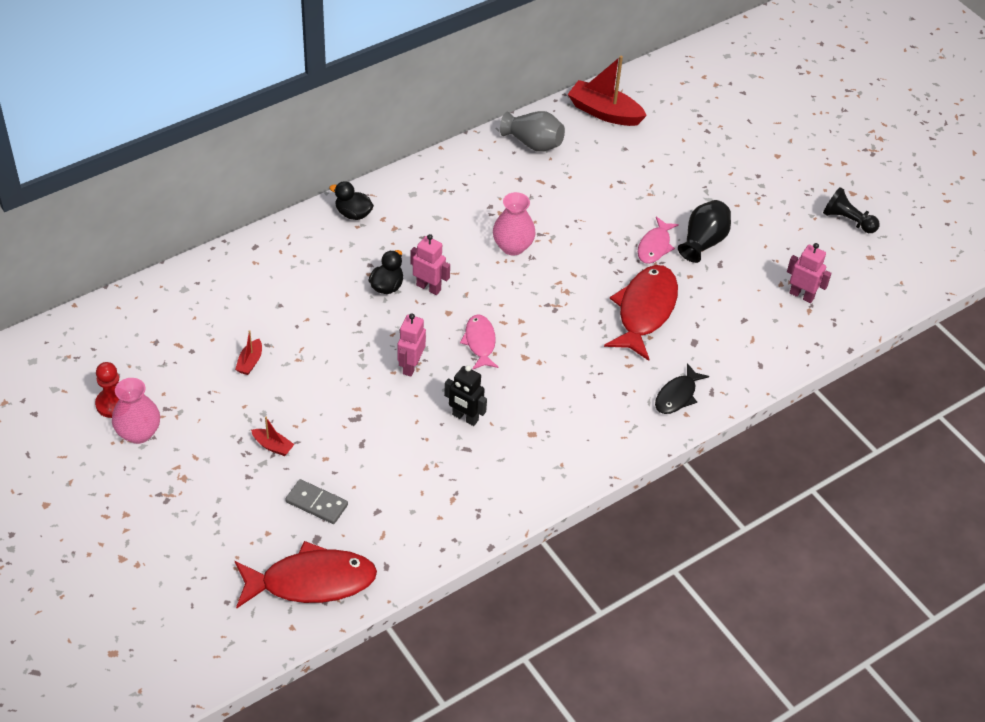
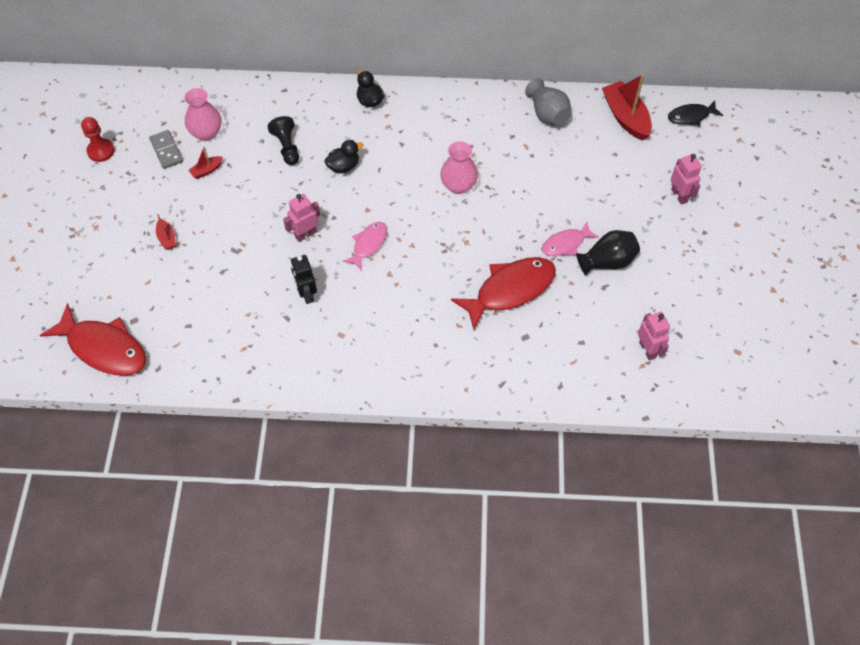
camera: 40 degrees right, 10 degrees up
(139, 433) = (97, 180): pink vase -> pink vase (206, 133)
(316, 503) = (156, 295): grey domino -> grey domino (166, 151)
(428, 287) = (371, 183): pink robot -> pink robot (679, 195)
(677, 395) = (472, 371): black fish -> black fish (691, 116)
(847, 220) = (746, 310): black pawn -> black pawn (287, 147)

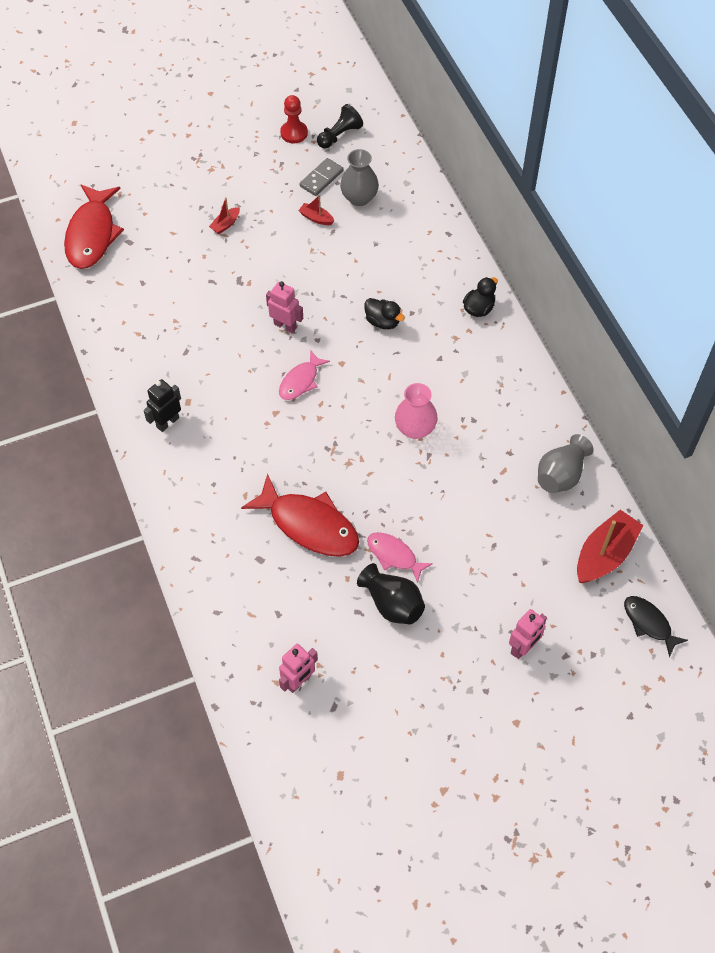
camera: 65 degrees right, 0 degrees up
(206, 133) = (359, 198): pink vase -> grey vase
(287, 147) = (379, 266): black pawn -> black pawn (339, 135)
(306, 294) = (218, 356): black robot -> black robot (167, 422)
(368, 244) = (300, 381): pink fish -> pink fish turned 120 degrees clockwise

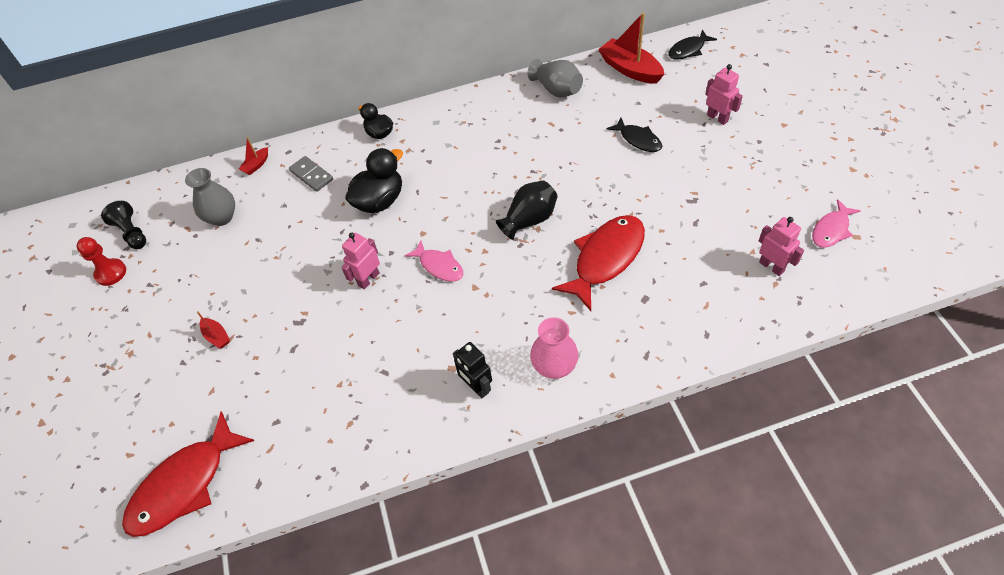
camera: 80 degrees left, 5 degrees down
(92, 234) = (184, 485): red fish -> red fish turned 120 degrees clockwise
(316, 218) = (236, 253): red boat -> red boat (256, 165)
(321, 178) = (184, 248): grey domino -> grey domino (311, 175)
(382, 322) = (379, 201): black duck -> black duck, size x1.62
(392, 604) = (685, 198): black vase -> black vase (529, 220)
(394, 555) = (636, 196): pink fish -> pink fish (831, 230)
(415, 429) = (504, 179): pink vase -> pink vase (554, 366)
(481, 560) = (638, 139): none -> black fish

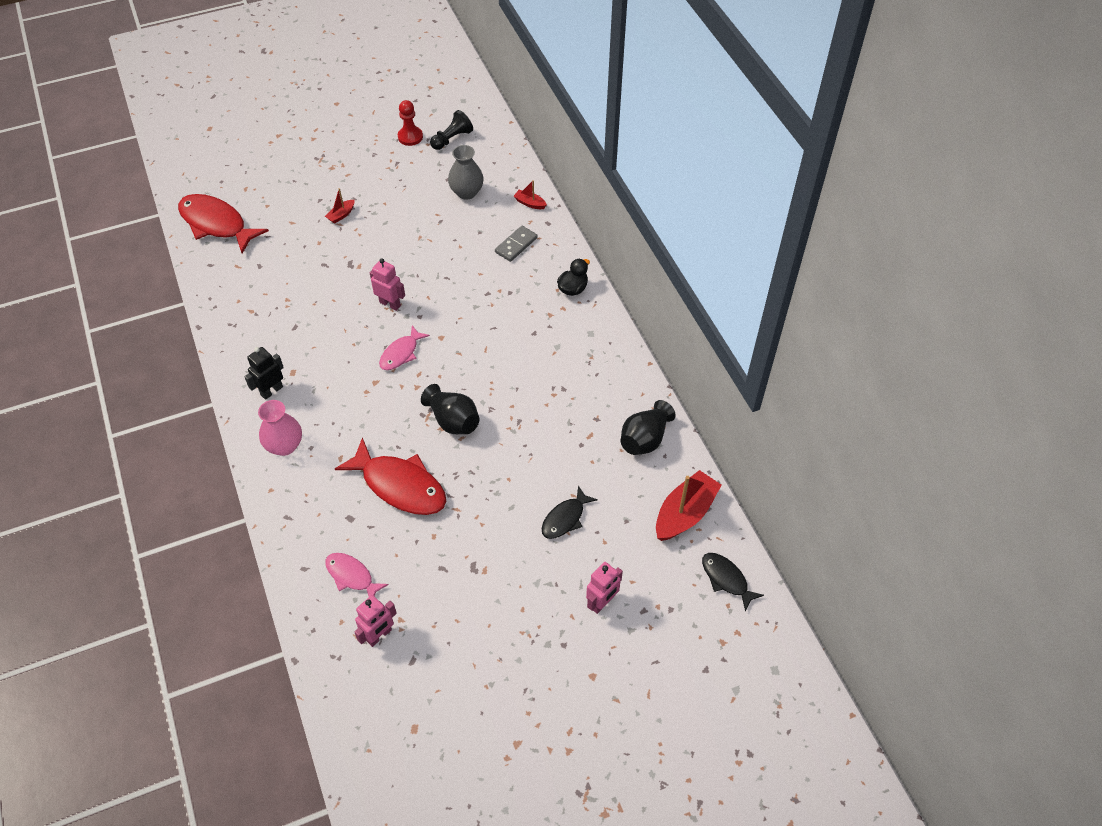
camera: 80 degrees right, 0 degrees up
(379, 201) = (482, 300): black duck -> none
(557, 90) = (645, 439): grey vase -> black vase
(831, 230) = (425, 703): pink fish -> pink fish (351, 576)

